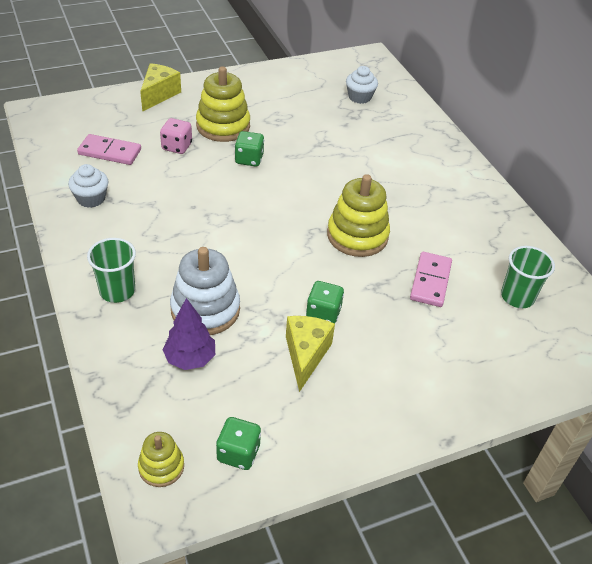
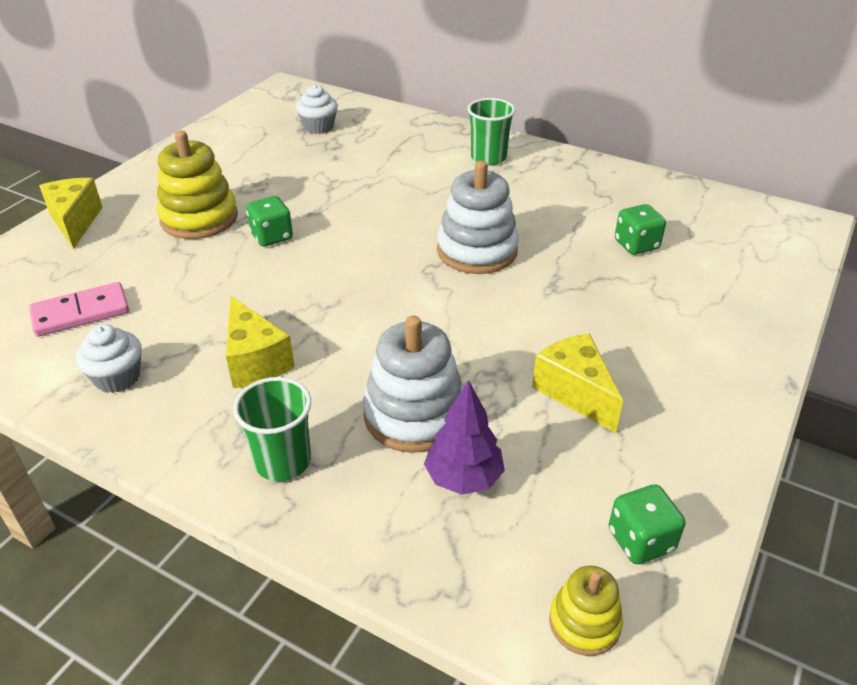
camera: 35 degrees left, 5 degrees down
(161, 229) = (255, 361): none -> yellow cheese
(177, 146) = (166, 265): pink dice -> none
(323, 313) = (539, 341): green dice -> green dice (636, 245)
(357, 235) = (477, 251): yellow stacking toy -> white stacking toy
(430, 281) = (594, 254): pink domino -> none
(517, 297) = (677, 226): green cup -> green cup (488, 158)

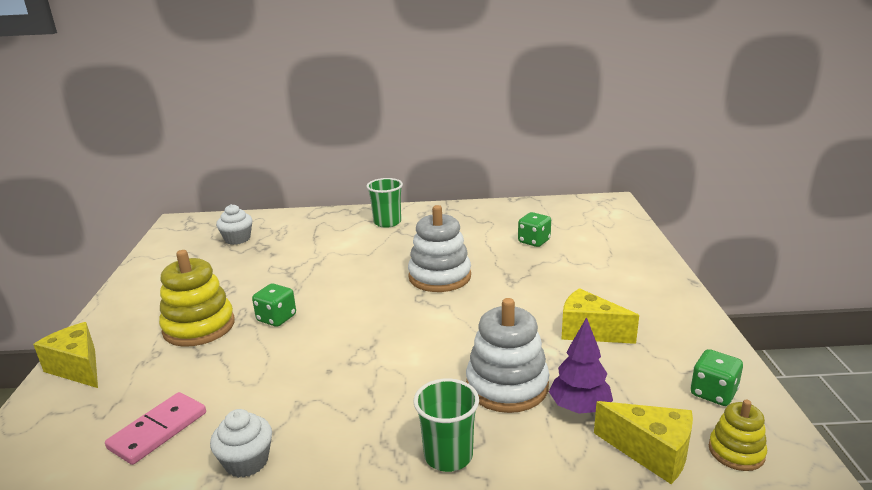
camera: 30 degrees left, 15 degrees down
(255, 361) = (354, 402): yellow cheese -> yellow cheese (651, 453)

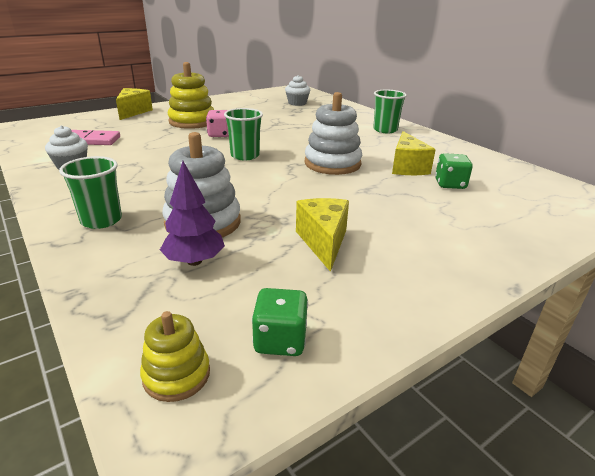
camera: 55 degrees right, 5 degrees up
(276, 318) = (219, 134): green dice -> pink dice
(364, 319) = (245, 156): none -> green cup
(651, 453) = (146, 314): yellow cheese -> yellow cheese (407, 167)

